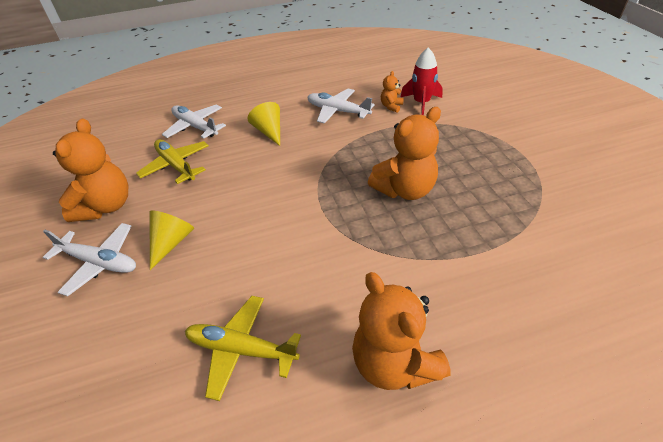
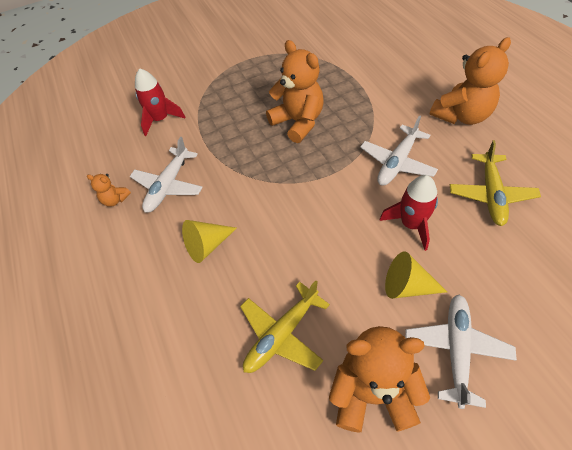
camera: 95 degrees left, 10 degrees up
(195, 127) = (191, 344): white plane -> white plane (397, 162)
(233, 259) = (411, 224): none -> red rocket
(391, 106) = (164, 141): orange teddy bear -> orange teddy bear (115, 200)

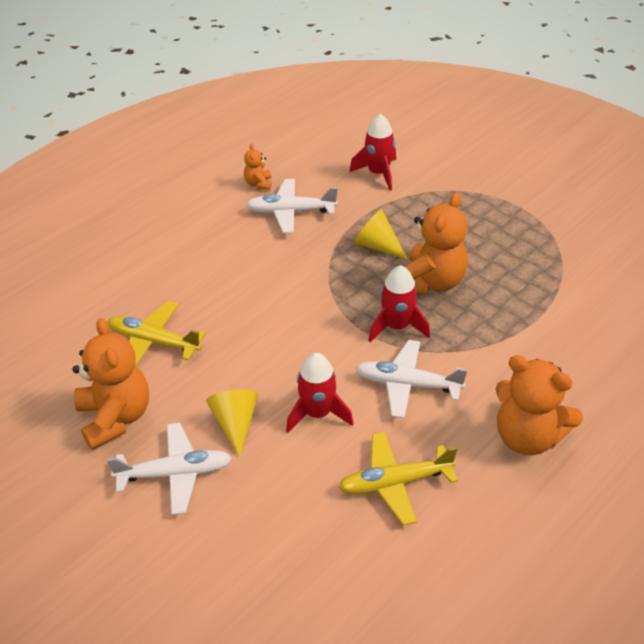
camera: 65 degrees right, 10 degrees down
(207, 245) = (230, 263): yellow cone -> yellow cone (377, 246)
(336, 153) = (397, 326): none -> red rocket

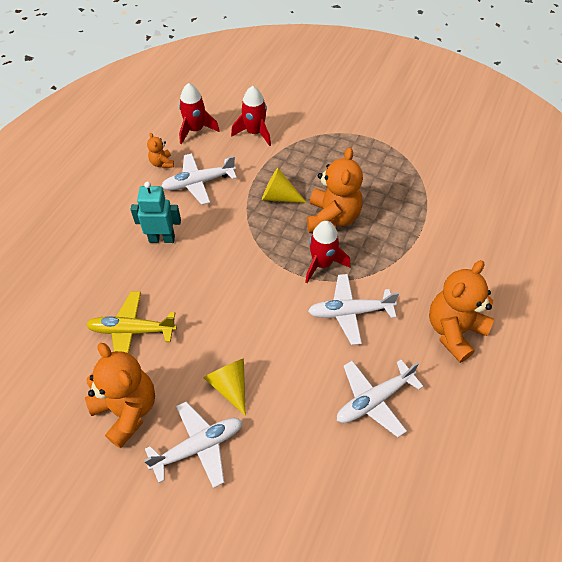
camera: 20 degrees left, 10 degrees up
(225, 259) = (162, 239): none -> turquoise robot
(318, 413) = (291, 357): red rocket -> red rocket (195, 130)
(395, 483) = (374, 400): yellow plane -> white plane
(527, 436) = (454, 331): orange teddy bear -> orange teddy bear turned 120 degrees clockwise

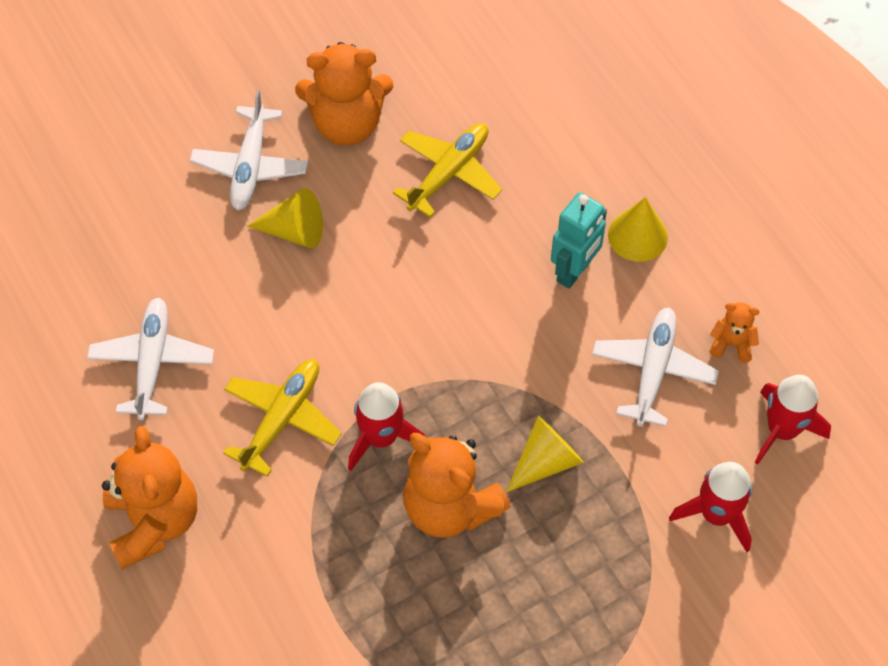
camera: 125 degrees right, 5 degrees up
(120, 224) = (637, 236): none -> yellow cone
(350, 312) = (282, 419): white plane -> yellow plane

